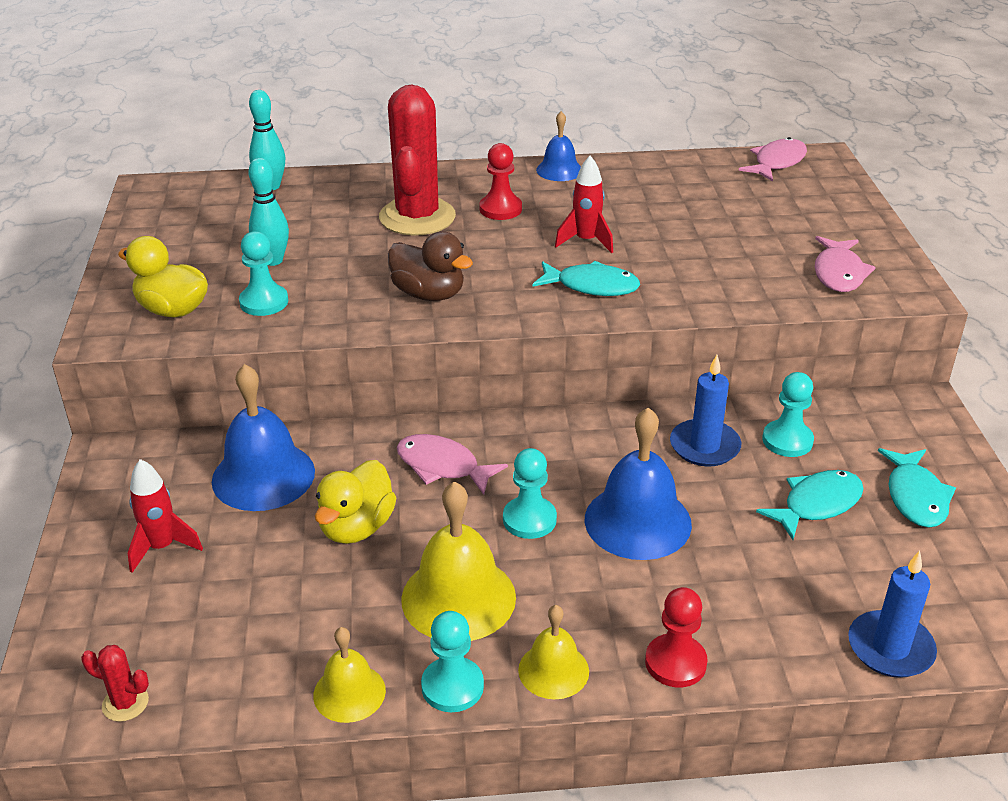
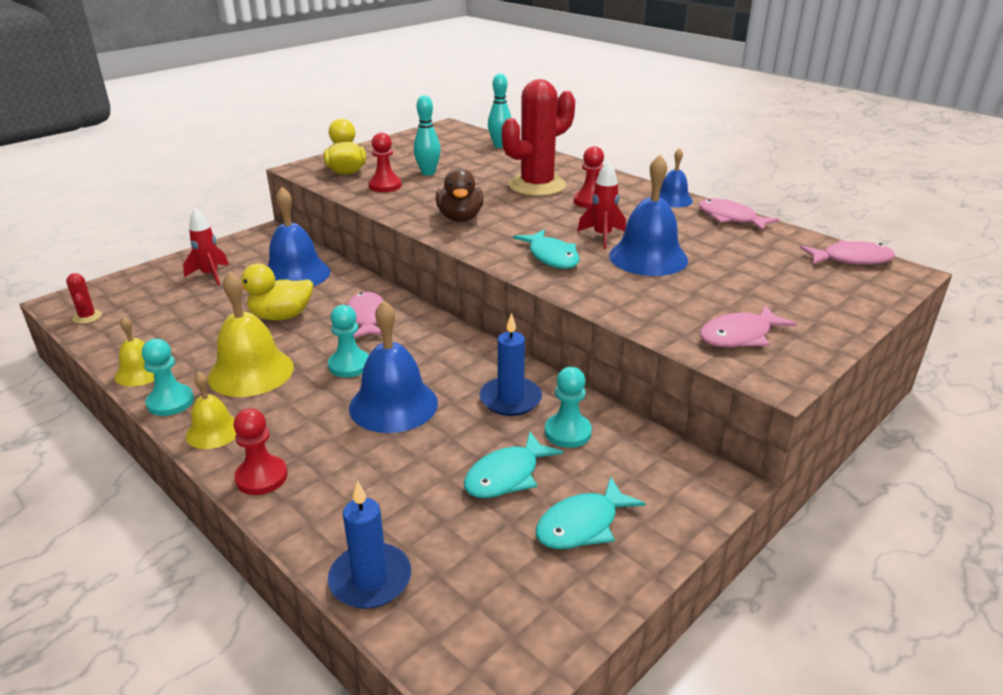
camera: 50 degrees right, 5 degrees down
(264, 302) = (385, 186): turquoise pawn -> red pawn
(637, 167) = (730, 218): none -> pink fish
(658, 241) = (648, 257): none -> blue bell
(817, 504) = (506, 476): turquoise fish -> turquoise fish turned 120 degrees clockwise

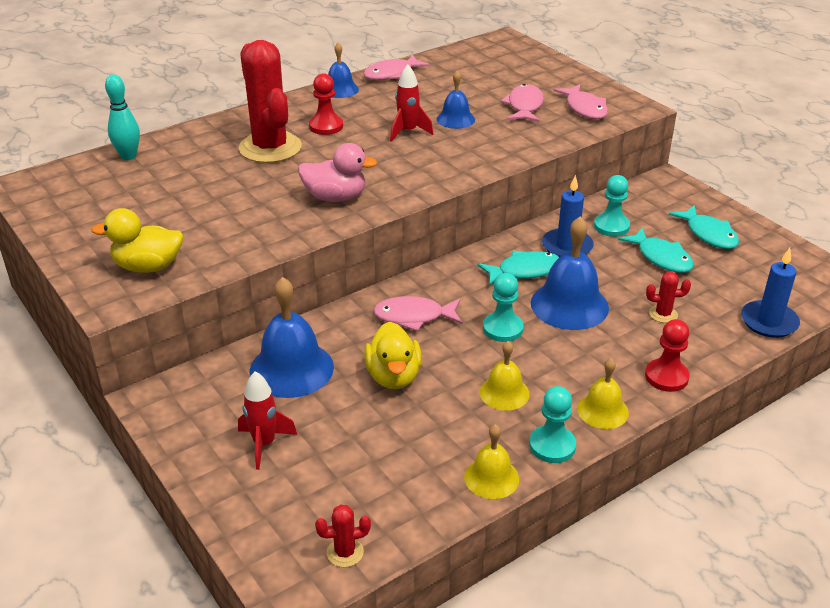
camera: 80 degrees left, 5 degrees up
(251, 372) = (504, 393): yellow bell -> yellow bell, size x0.58
(381, 476) = (663, 314): none -> red cactus
(385, 186) = (216, 239): red pawn -> none
(428, 173) = (191, 208): turquoise bowling pin -> none
(460, 218) = (335, 197): brown duck -> pink duck
(551, 257) = (442, 160): turquoise fish -> turquoise fish (524, 271)
(648, 257) = (455, 119): blue bell -> blue bell, size x0.58
(851, 259) = (480, 49): pink fish -> pink fish (524, 106)

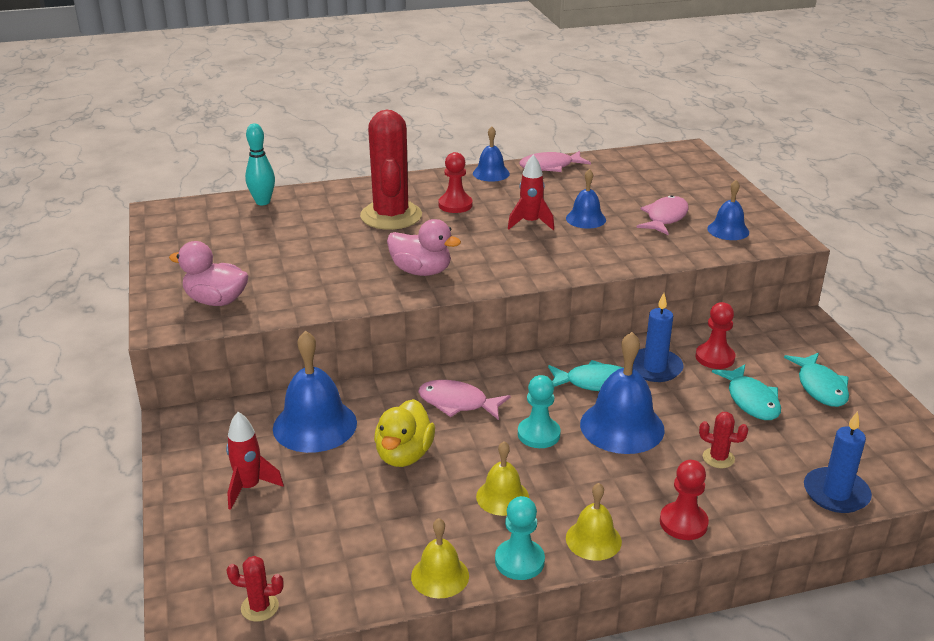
camera: 20 degrees right, 5 degrees down
(148, 267) = (216, 301): yellow duck -> pink duck
(584, 108) = (728, 230): pink fish -> blue bell
(611, 226) = (714, 357): turquoise pawn -> red pawn

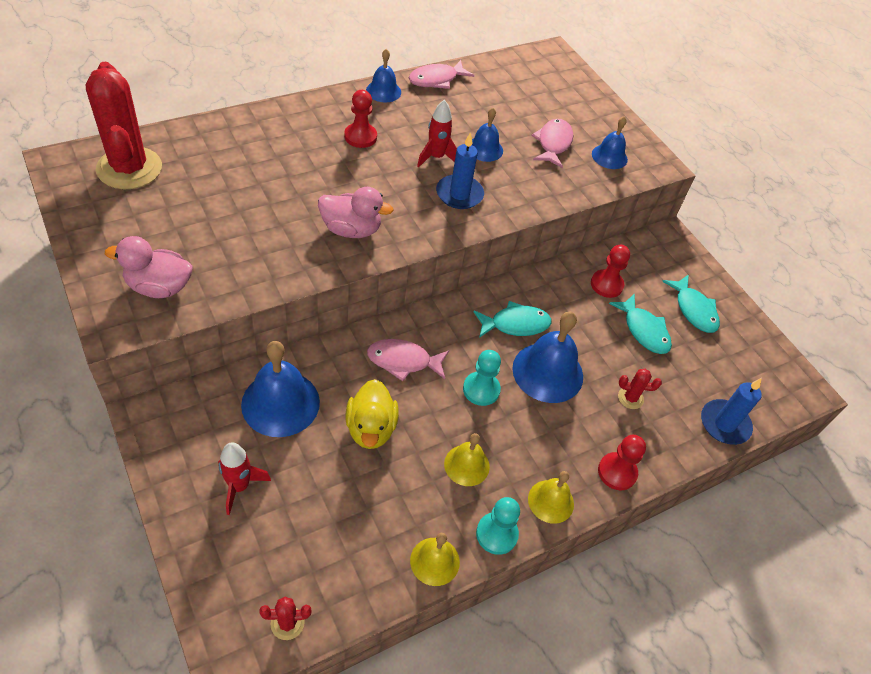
camera: 20 degrees left, 20 degrees up
(263, 202) = (167, 142): turquoise bowling pin -> none
(391, 216) = (302, 155): red cactus -> red cactus (129, 168)
(654, 368) = (560, 301): blue candle -> blue candle (459, 194)

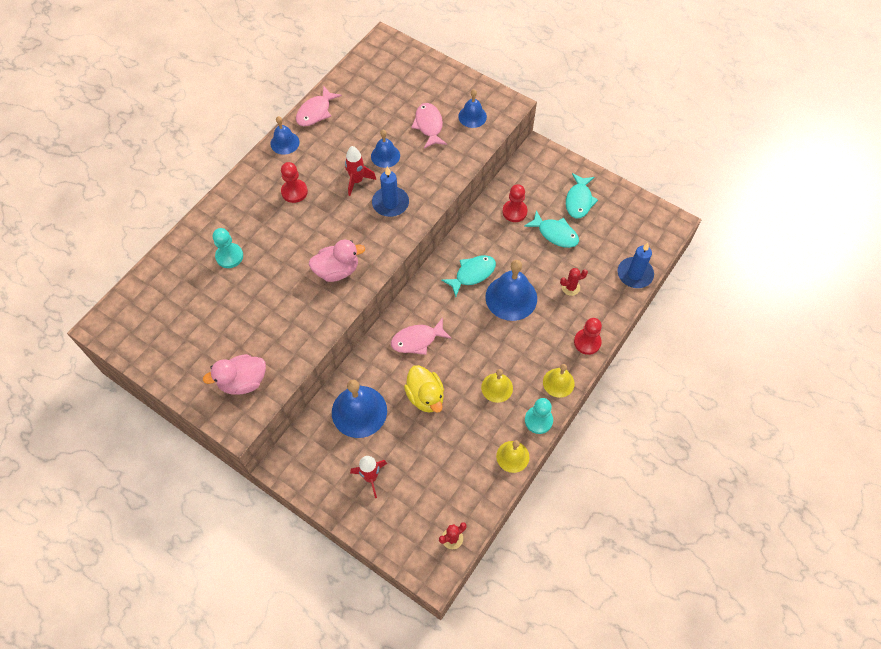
camera: 20 degrees left, 10 degrees up
(129, 168) = (154, 305): red cactus -> none
(481, 389) = (477, 332): turquoise pawn -> turquoise pawn (229, 256)
(694, 310) = (579, 200): turquoise fish -> turquoise fish turned 60 degrees clockwise

